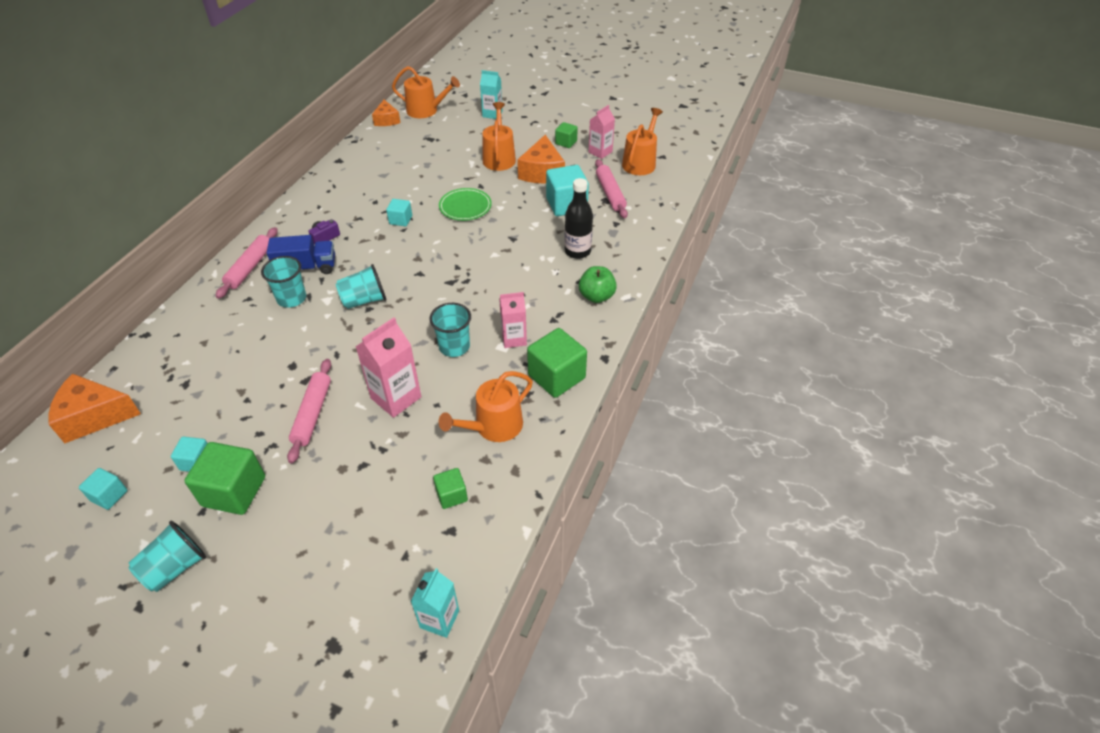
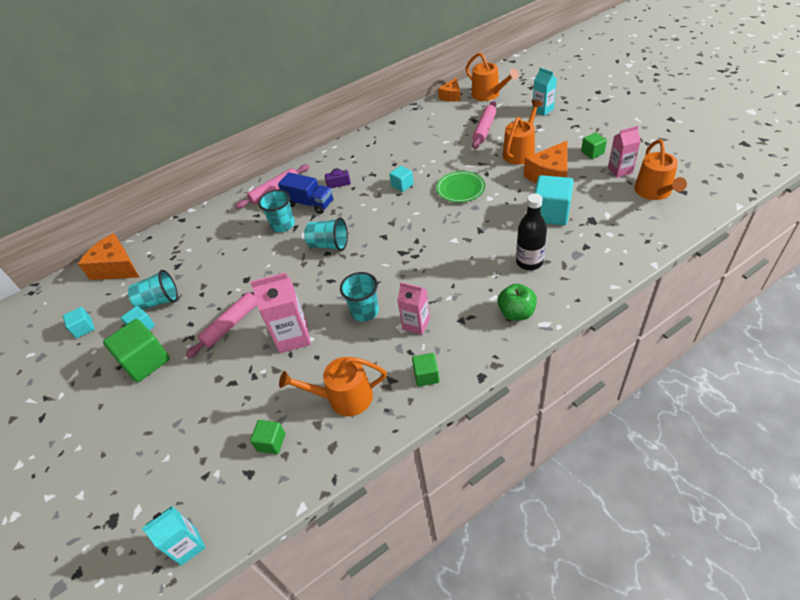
camera: 40 degrees right, 0 degrees up
(175, 567) = (77, 400): turquoise cup -> turquoise cup (159, 301)
(556, 376) = (426, 376): green cube -> green cube, size x0.54
(610, 193) = (601, 215): pink rolling pin -> pink rolling pin (484, 129)
(640, 162) = (654, 192): orange watering can -> orange watering can turned 120 degrees clockwise

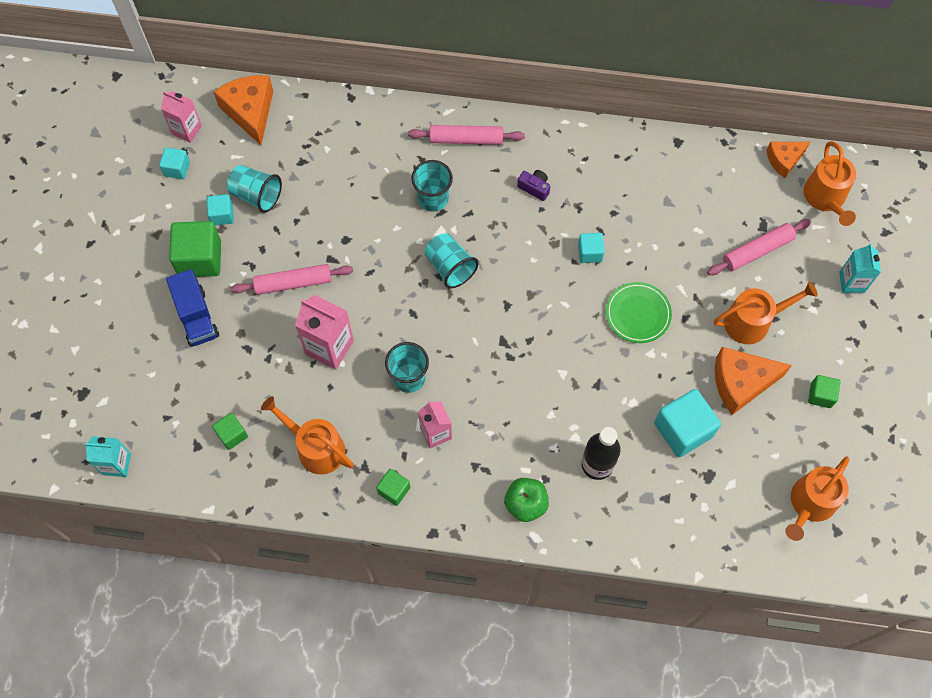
camera: 35 degrees right, 20 degrees up
(309, 203) = (482, 191): blue truck -> blue truck (196, 316)
(620, 170) = (815, 445): pink carton -> pink carton (187, 130)

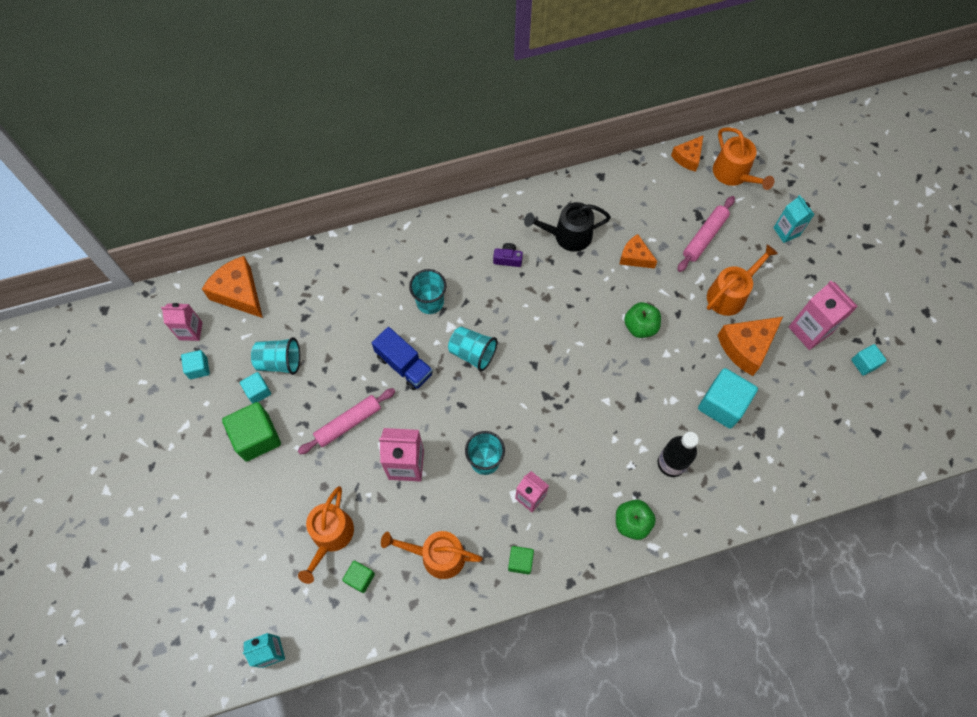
camera: 25 degrees left, 0 degrees up
(196, 316) = (278, 489): blue truck -> blue truck (404, 365)
(466, 139) = (433, 242): pink rolling pin -> none
(590, 253) = (578, 293): turquoise cube -> turquoise cube (864, 363)
(610, 189) = (568, 235): none -> black watering can
(638, 314) = (640, 326): green plate -> green apple
(670, 241) = (635, 257): none -> orange cheese
(810, 504) = (846, 419): orange watering can -> orange watering can (330, 536)
(820, 395) = (809, 330): green cube -> pink carton

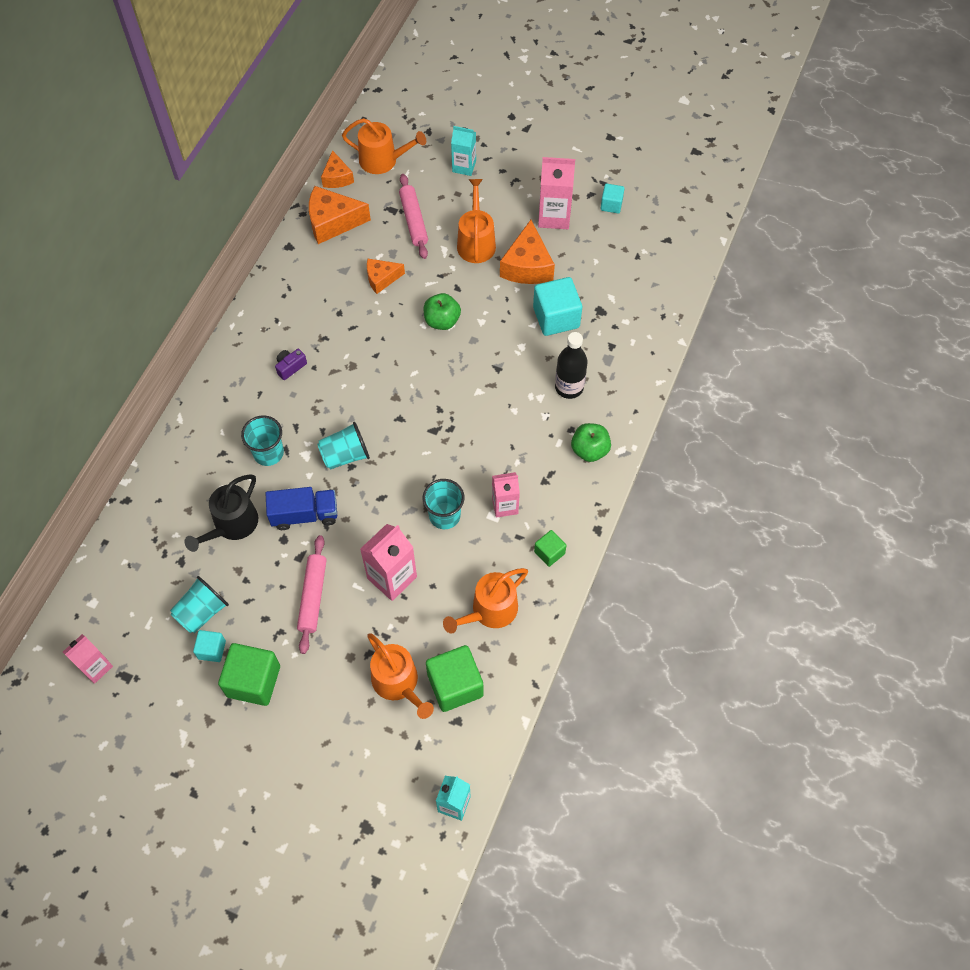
camera: 50 degrees left, 5 degrees down
(198, 368) = (139, 685): turquoise cube -> none
(239, 293) = (101, 599): orange cheese -> orange cheese (332, 222)
(360, 578) = (455, 685): green cube -> green cube, size x1.85
(568, 235) = (315, 309): black watering can -> black watering can (232, 525)

